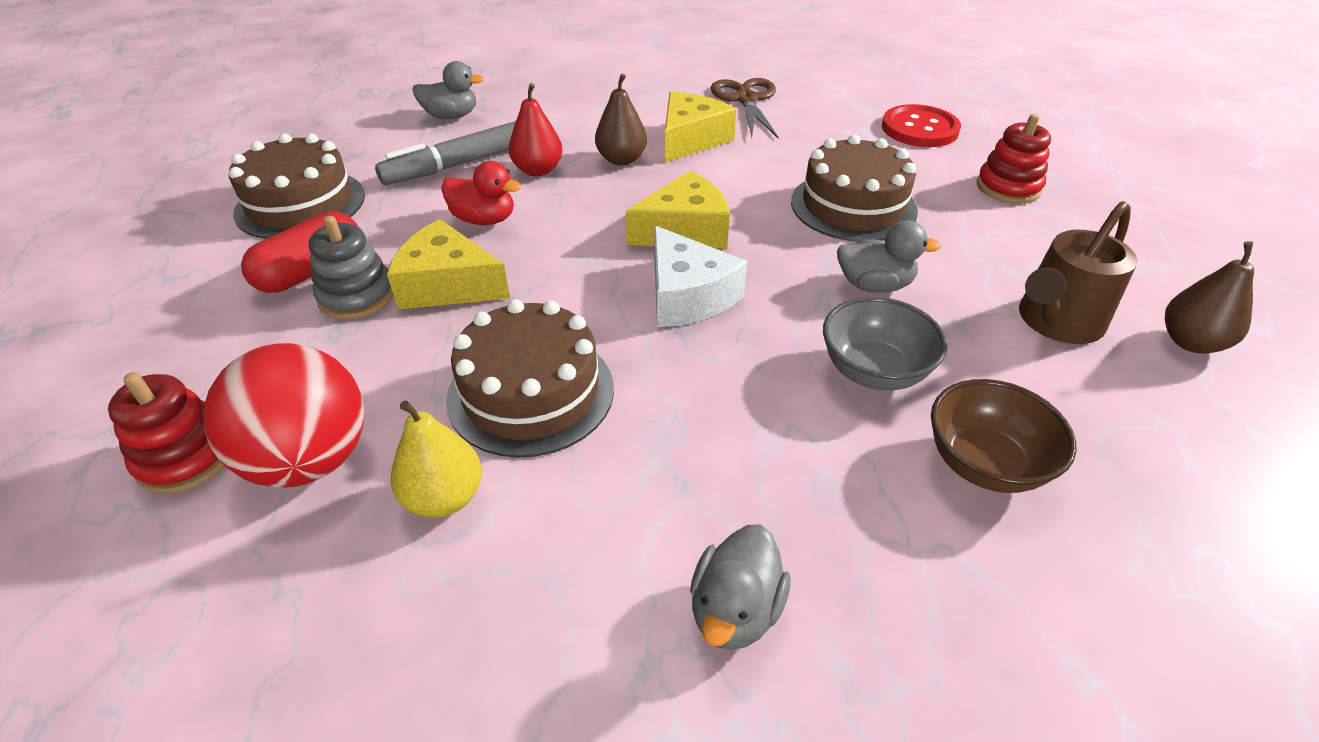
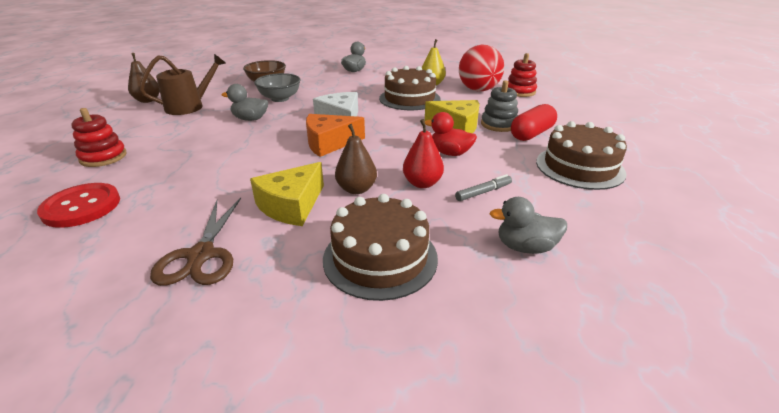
camera: 175 degrees left, 10 degrees down
(463, 163) = (483, 192): grey marker -> grey marker, size x0.50
(685, 230) = (329, 143): yellow cheese -> orange cheese
(853, 206) = (218, 151): brown cake -> brown cake (380, 258)

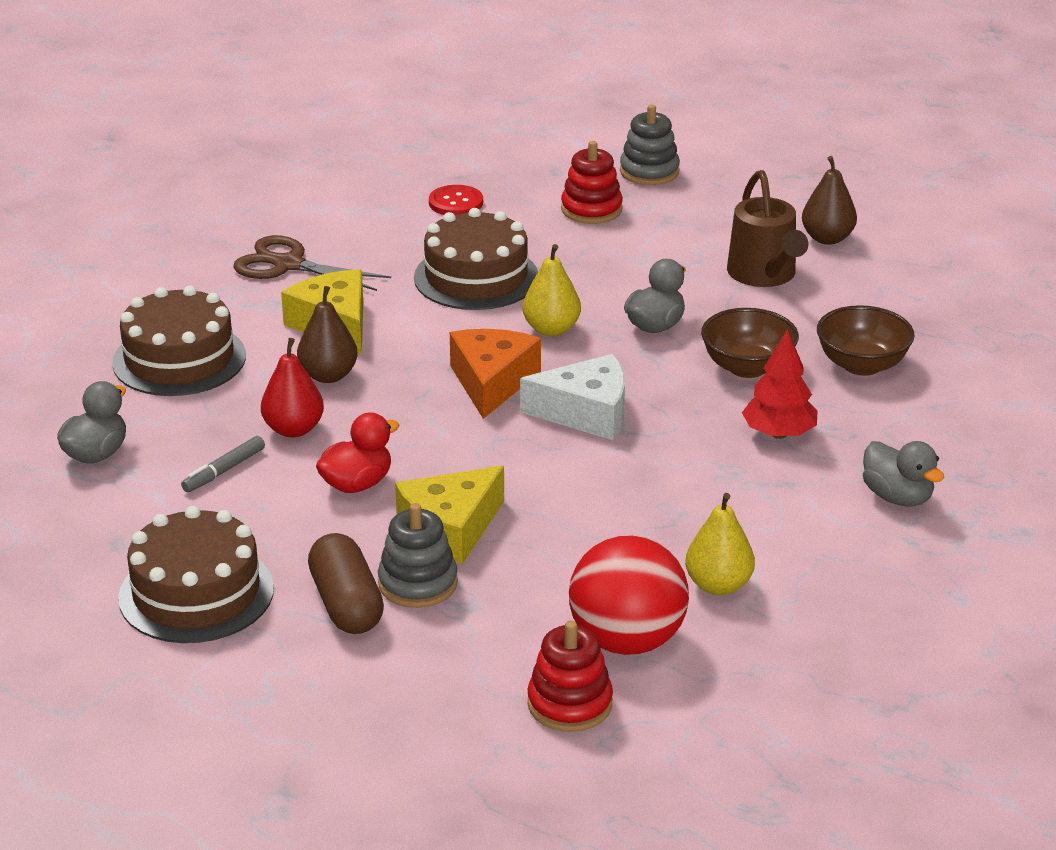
camera: 115 degrees right, 0 degrees up
(46, 150) = (649, 171): none -> grey stacking toy
(81, 207) = (456, 203): red button -> red button, size x0.66
(265, 140) = (551, 329): none -> yellow pear
(280, 98) = (747, 367): grey bowl -> brown bowl
(328, 88) = (779, 433): none -> red tree
(409, 98) = (639, 521): brown cake -> brown cake (476, 277)
(483, 192) = (224, 470): grey marker -> grey marker turned 45 degrees clockwise
(531, 134) = (346, 604): red capsule -> brown capsule

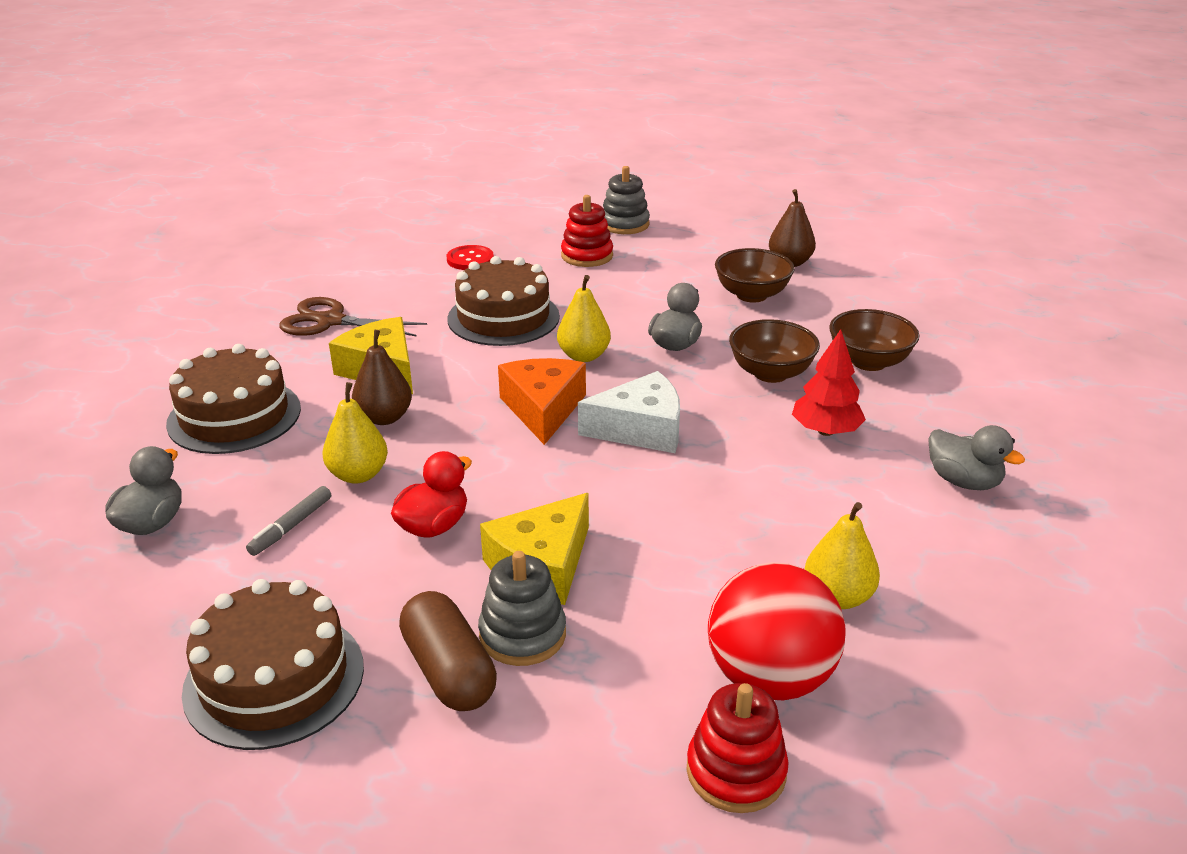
camera: 10 degrees left, 0 degrees up
(293, 429) = (358, 475): red pear -> yellow pear
(765, 275) = (751, 295): brown watering can -> brown bowl

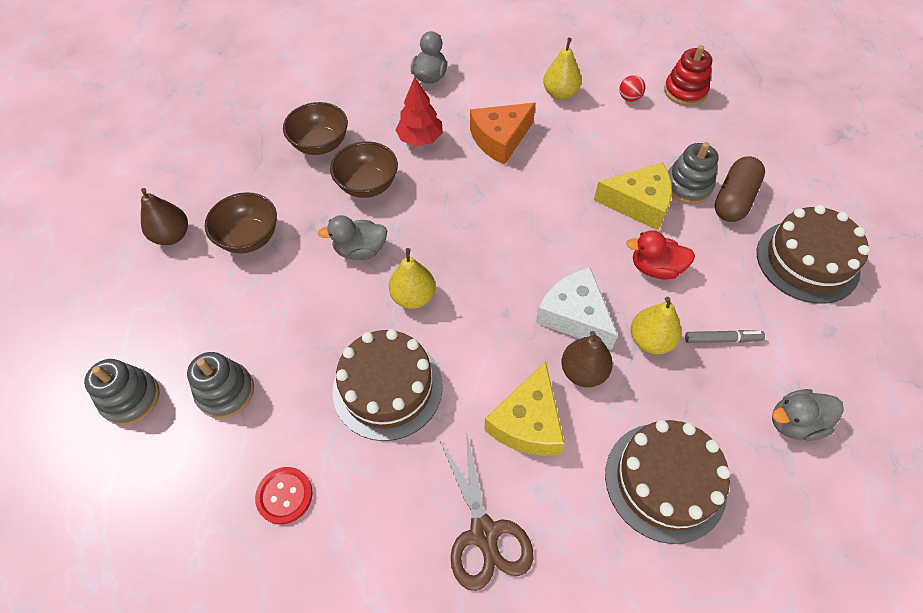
camera: 120 degrees left, 25 degrees up
(543, 409) = (500, 283): orange cheese -> orange cheese (500, 139)
(587, 256) = (226, 392): red stacking toy -> grey stacking toy
(641, 429) = (483, 220): white cheese -> white cheese (575, 315)
(769, 677) = (629, 98): red ball -> red ball, size x0.40

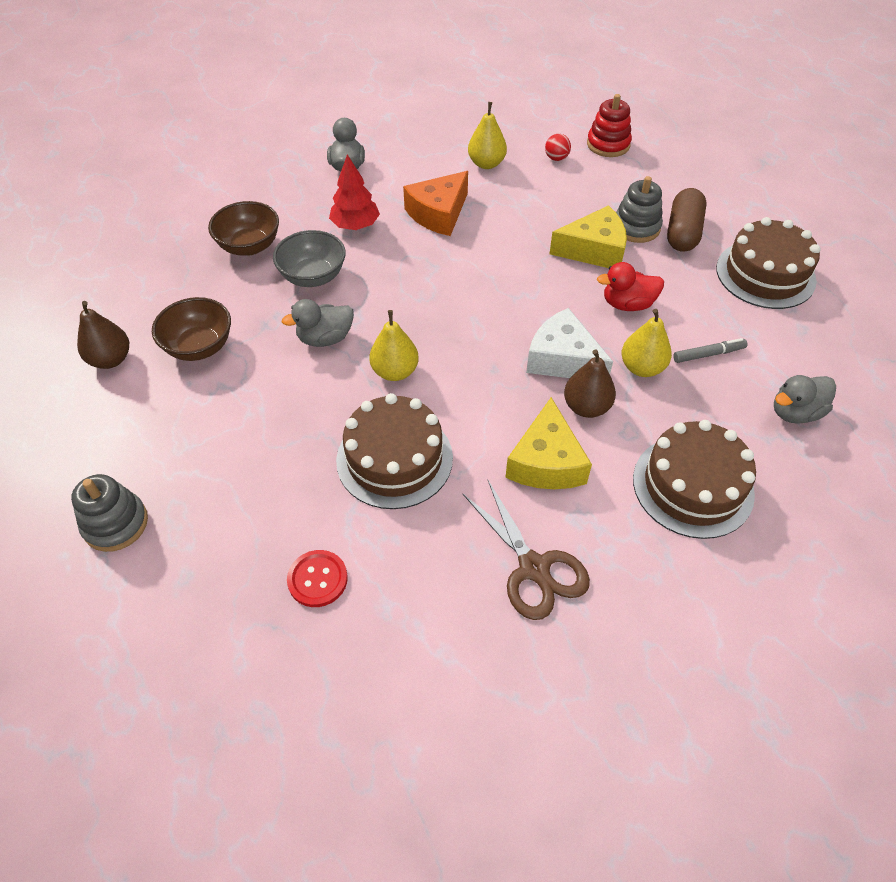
camera: 15 degrees left, 5 degrees down
(226, 392) = (221, 496): grey stacking toy -> none
(367, 185) = (313, 276): brown bowl -> grey bowl

